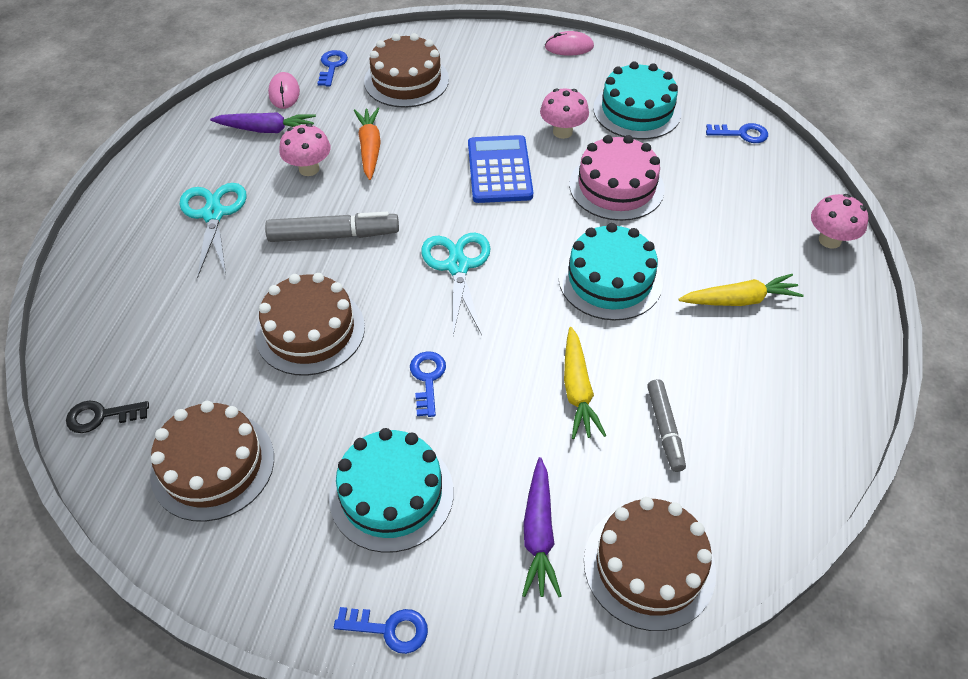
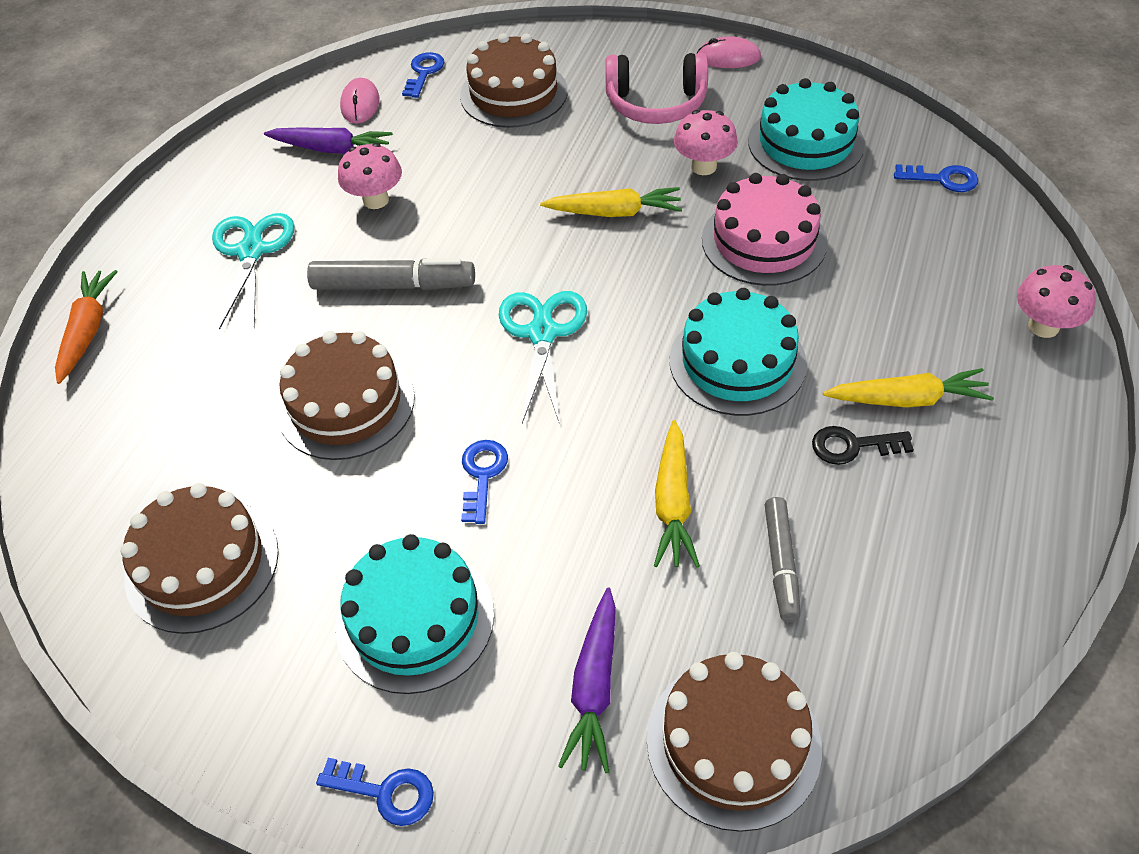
camera: 10 degrees right, 0 degrees up
(101, 416) = (80, 492): black key -> black key (853, 446)
(370, 148) = (455, 177): orange carrot -> orange carrot (88, 331)
(499, 170) = (614, 212): blue calculator -> yellow carrot
(519, 85) = (656, 104): none -> pink headphones

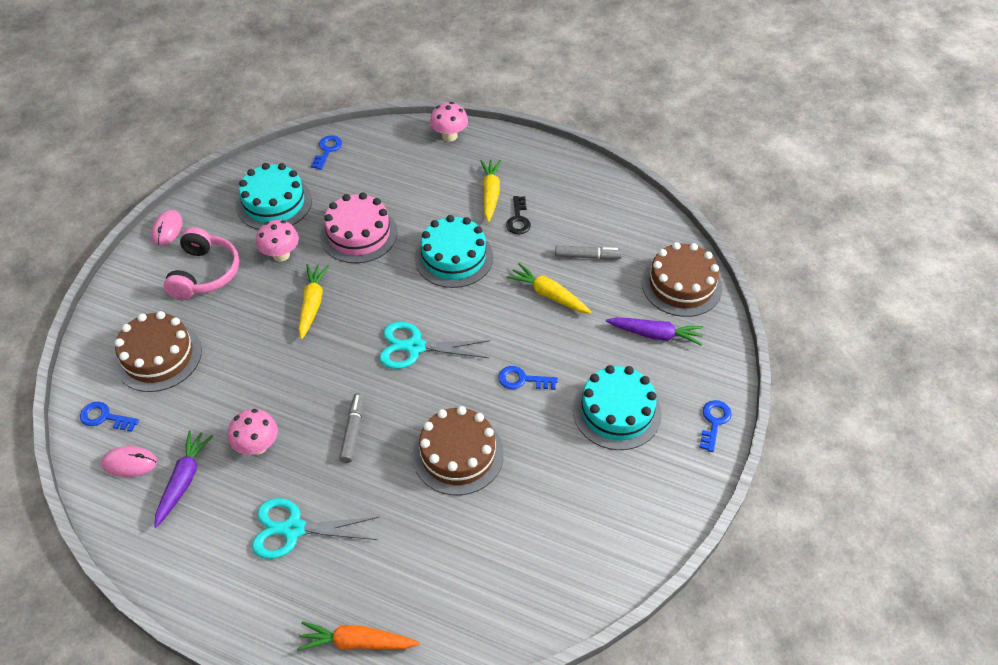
camera: 90 degrees left, 0 degrees up
(202, 564) = (577, 527): brown cake -> none
(393, 285) = (353, 431): grey marker -> grey marker, size x0.65
(673, 503) = (549, 295): yellow carrot -> yellow carrot turned 150 degrees counterclockwise

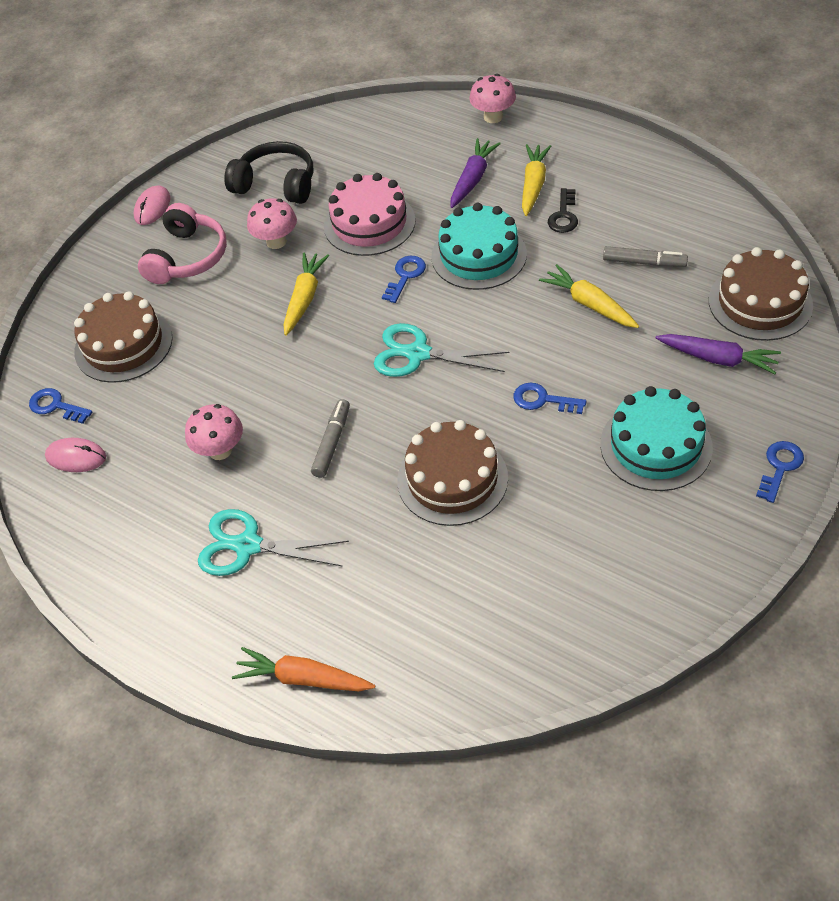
camera: 15 degrees right, 0 degrees up
(184, 480) = (132, 481): purple carrot -> purple carrot (473, 179)
(274, 203) = (276, 184): turquoise cake -> black headphones
(327, 150) = (345, 128): blue key -> blue key (405, 276)

